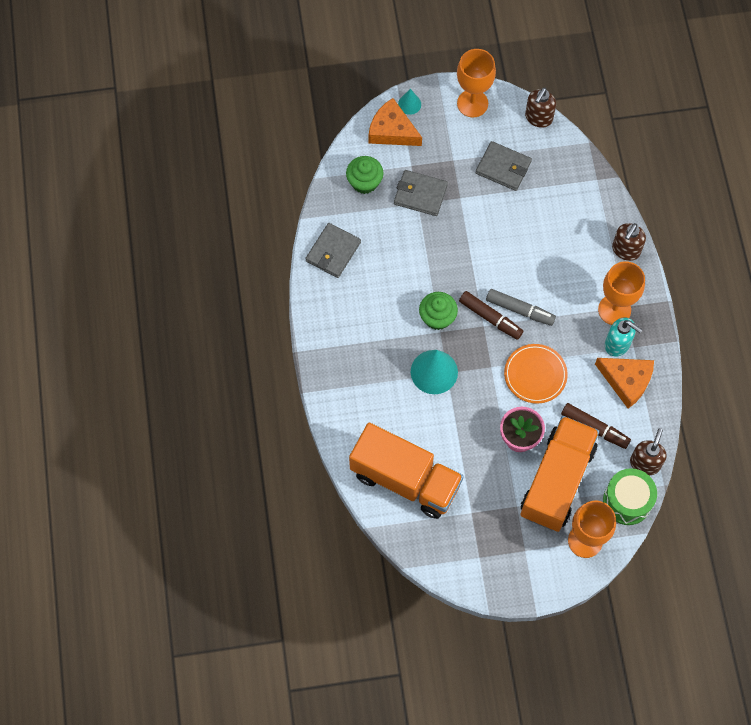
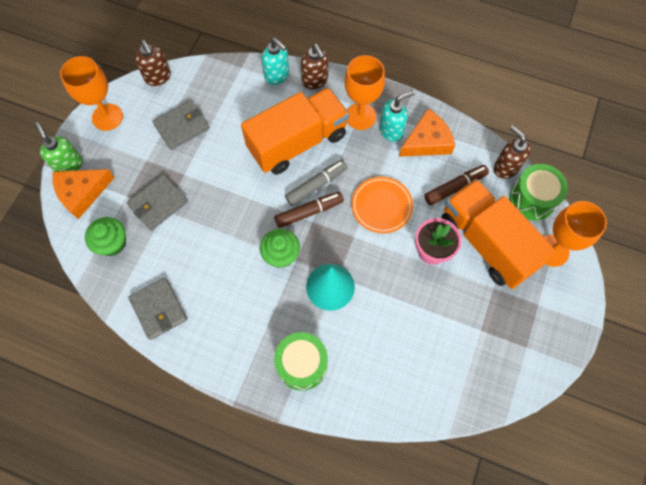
camera: 60 degrees left, 0 degrees up
(355, 385) = (302, 364): none -> green drum
(405, 479) = (419, 371): orange truck -> orange truck (297, 142)
(409, 104) = (69, 165): turquoise cone -> green soap dispenser
(609, 215) = (277, 75): none -> turquoise soap dispenser

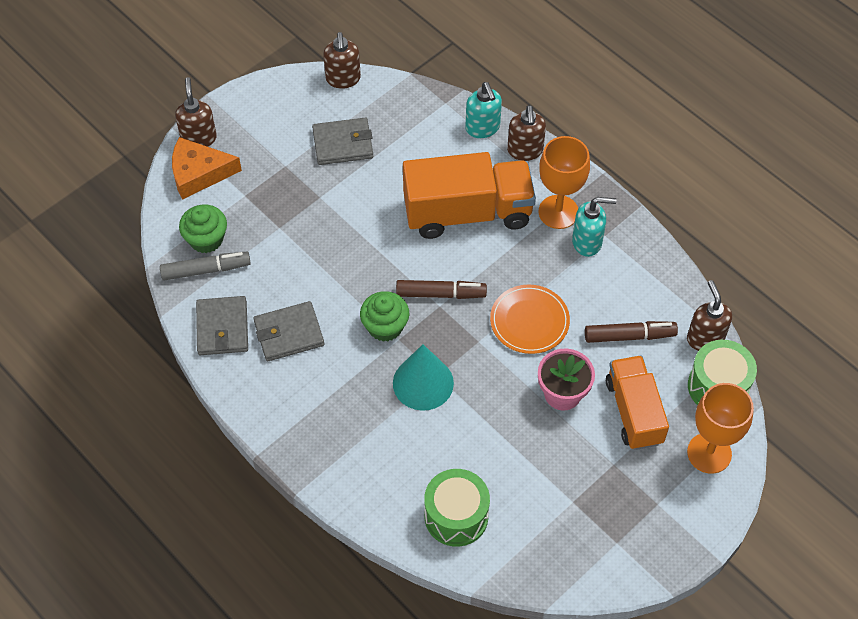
camera: 25 degrees right, 10 degrees down
(69, 165) = (199, 138): green soap dispenser -> brown soap dispenser
(107, 117) = (265, 102): orange goblet -> none
(158, 203) = (275, 217): grey wallet -> grey wallet (289, 333)
(302, 364) = (349, 449): green drum -> green drum (456, 516)
(316, 185) = (464, 268): grey marker -> grey marker (206, 270)
(427, 141) = (624, 271): orange cheese -> none
(487, 242) = (634, 412): orange truck -> orange truck, size x0.66

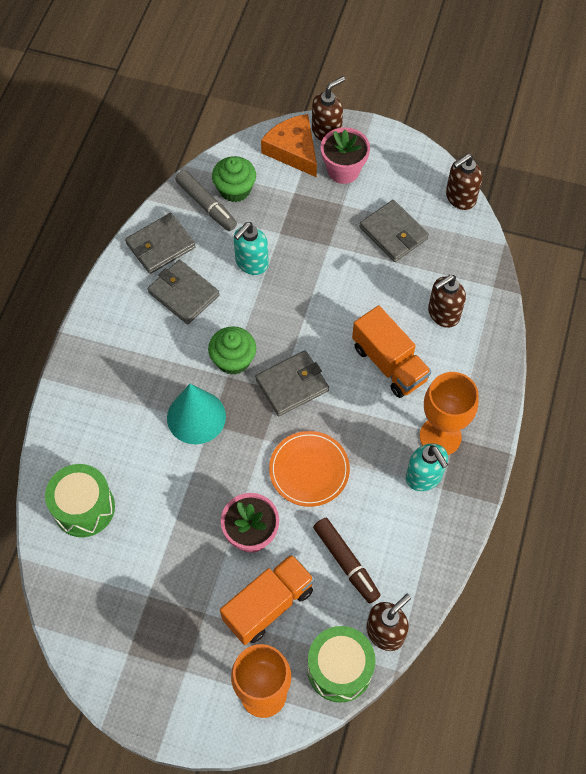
camera: 60 degrees right, 5 degrees up
(250, 147) = (343, 170): none -> pink flower pot
(440, 294) = (292, 385): brown marker -> grey wallet
(467, 212) = (389, 363): orange truck -> orange truck, size x0.66
(482, 128) = (487, 329): turquoise soap dispenser -> turquoise soap dispenser (251, 263)
(525, 151) = (487, 376): brown soap dispenser -> brown soap dispenser (443, 314)

